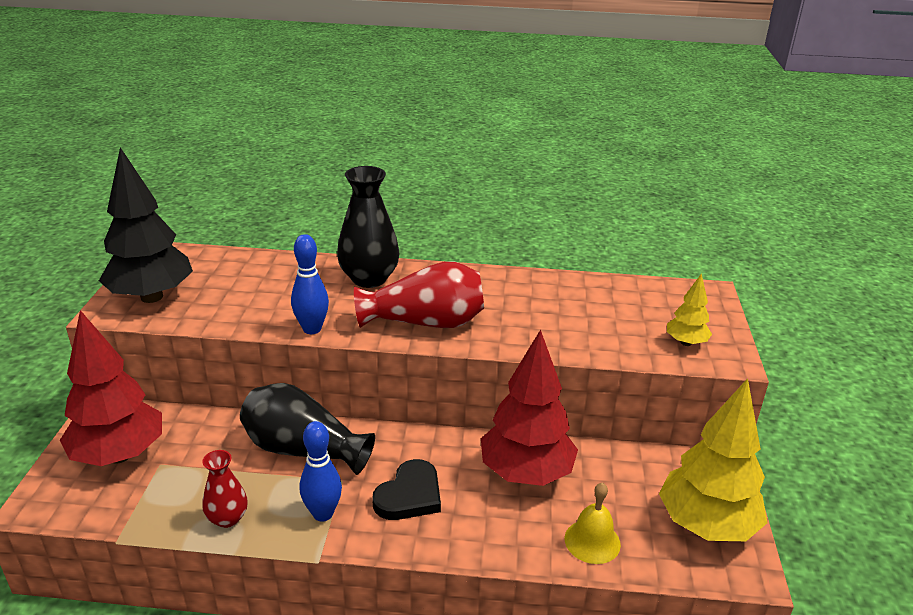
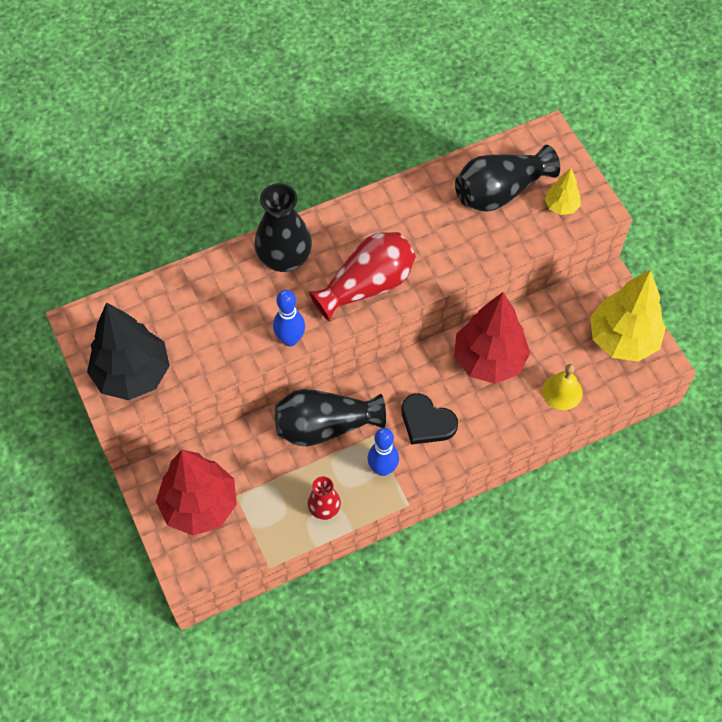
camera: 30 degrees left, 30 degrees up
(409, 495) = (426, 422): black heart -> black heart turned 120 degrees clockwise
(624, 310) = (500, 191): none -> black vase

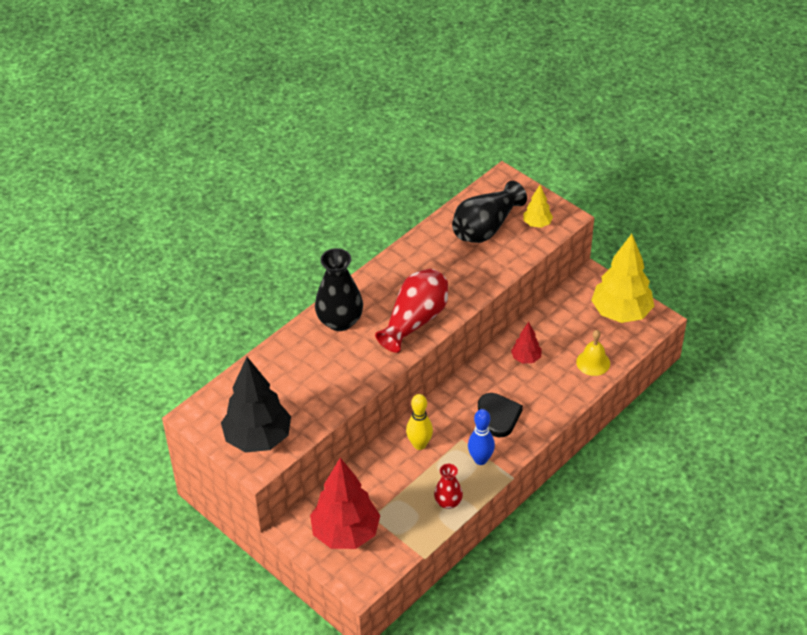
camera: 20 degrees left, 15 degrees down
(290, 339) = (373, 375): blue bowling pin -> none
(325, 426) = (419, 444): black vase -> yellow bowling pin
(426, 422) = (499, 416): black heart -> black heart turned 120 degrees counterclockwise
(489, 360) = (526, 358): red tree -> red tree, size x0.48

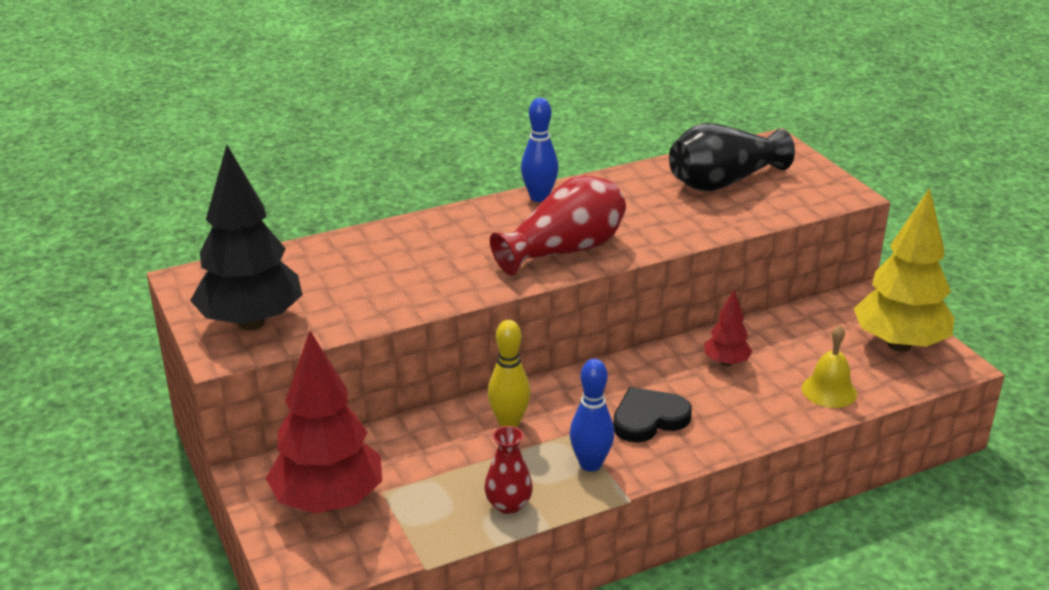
camera: 20 degrees right, 15 degrees down
(340, 321) = (459, 229): black vase -> none
(375, 276) = (539, 197): none -> blue bowling pin
(499, 416) = (649, 419): black heart -> black heart turned 120 degrees counterclockwise
(537, 224) = (800, 192): yellow tree -> none

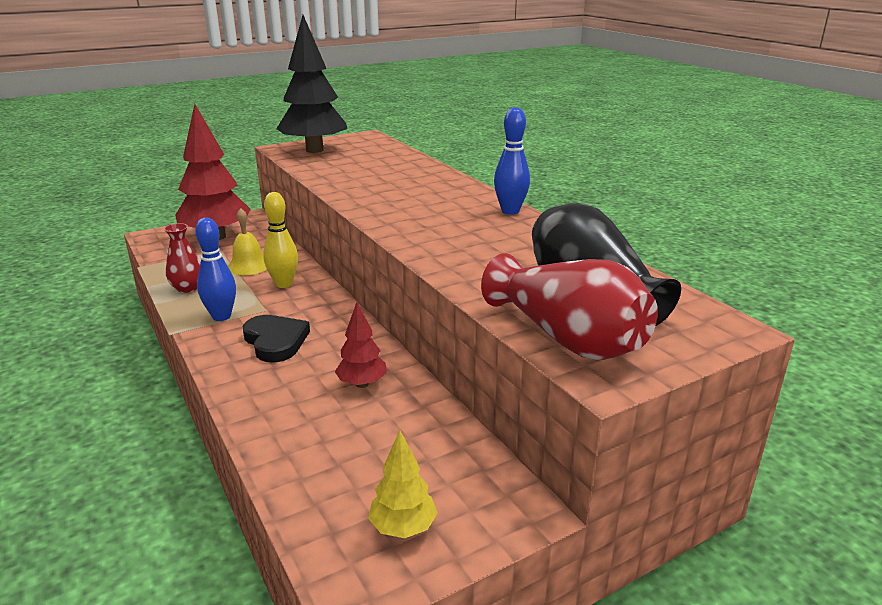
camera: 85 degrees right, 5 degrees down
(564, 250) = (414, 222): red vase -> red vase (567, 338)
(829, 391) = (303, 453): yellow bell -> yellow bell (249, 266)
(899, 344) = (403, 528): yellow tree -> yellow tree, size x0.48

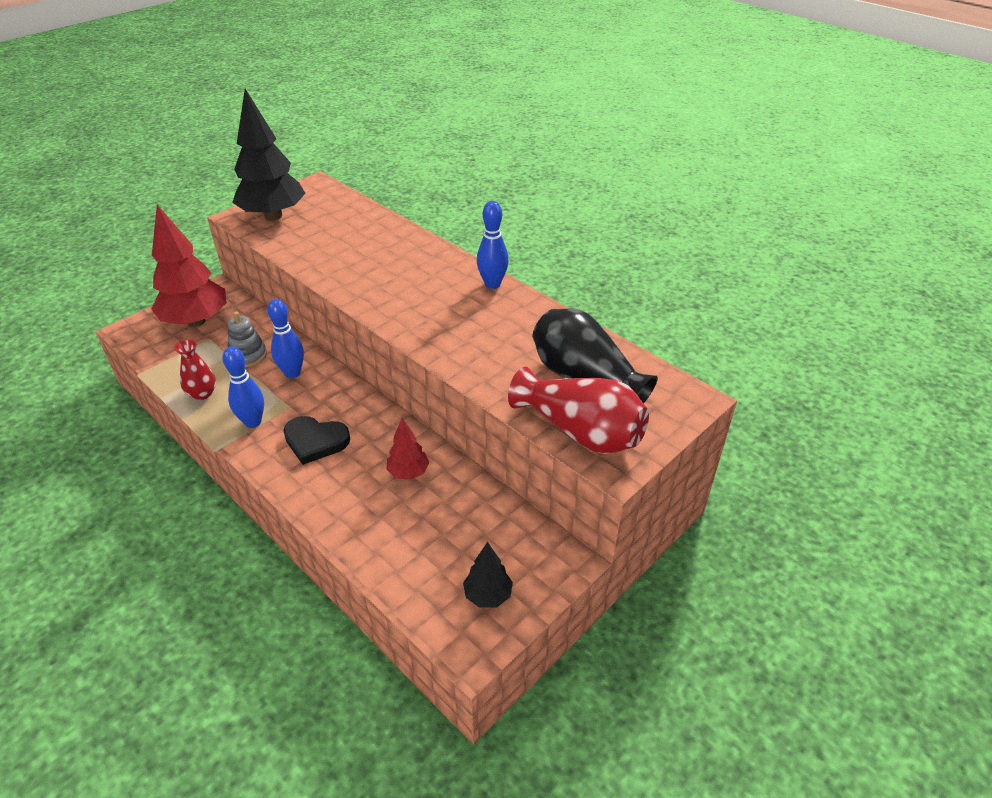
camera: 15 degrees left, 15 degrees up
(249, 266) = (248, 355): yellow bell -> grey stacking toy
(275, 341) = (315, 441): black heart -> black heart turned 150 degrees clockwise
(284, 284) = (292, 373): yellow bowling pin -> blue bowling pin
(403, 528) = (488, 595): yellow tree -> black tree

